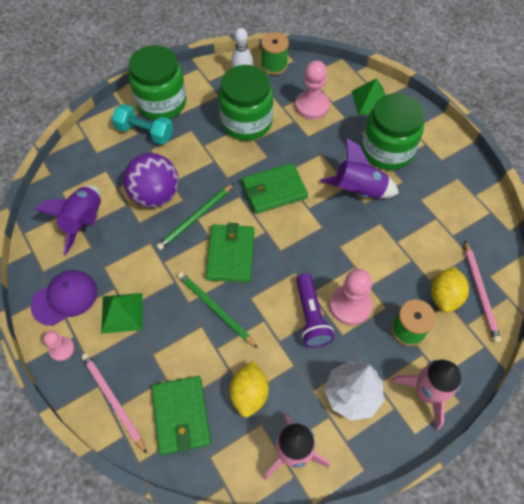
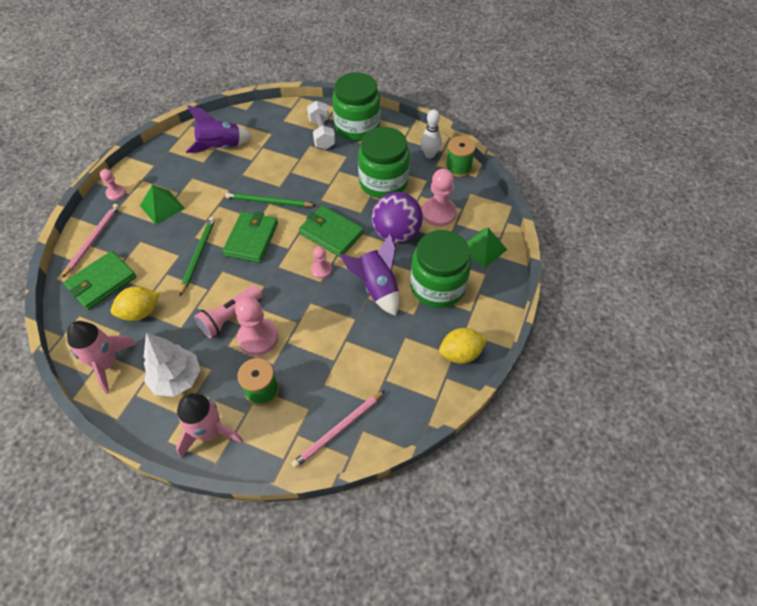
camera: 55 degrees right, 5 degrees down
(65, 298) = (154, 173): purple cap -> none
(145, 133) = (321, 134): turquoise dumbbell -> white dumbbell
(155, 195) = (271, 170): purple ball -> purple ball (396, 233)
(230, 255) = (251, 239): green wallet -> green wallet turned 45 degrees counterclockwise
(310, 219) = (321, 270): none -> pink pawn
(311, 317) = (230, 317): purple flashlight -> pink flashlight
(444, 296) = (314, 403): yellow lemon -> yellow lemon (460, 353)

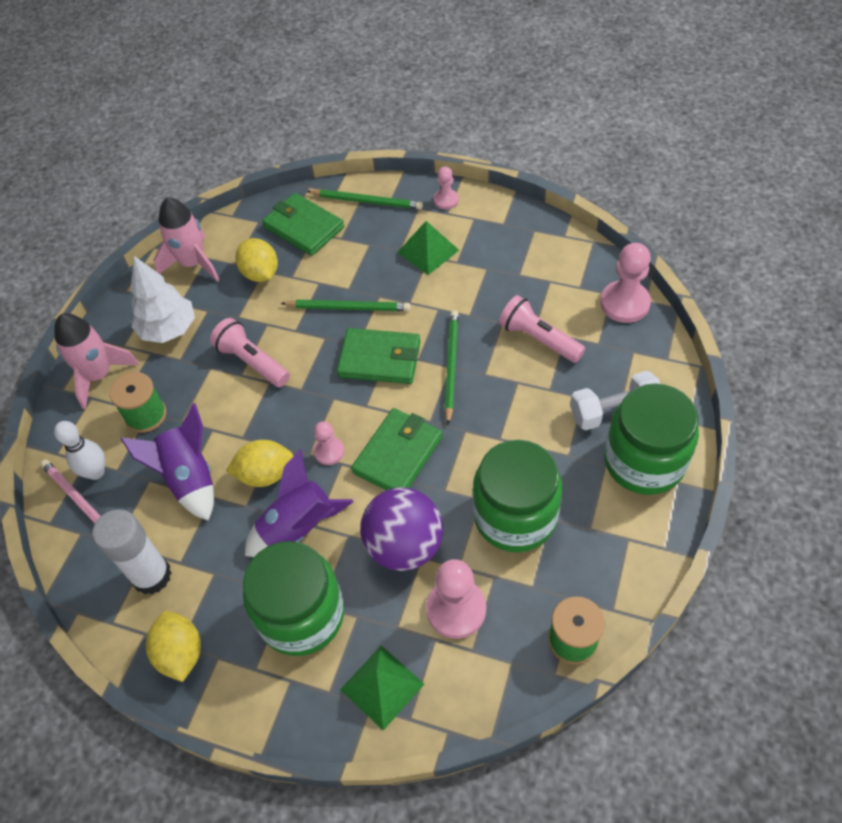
camera: 90 degrees right, 0 degrees up
(93, 240) = (367, 201): pink pencil -> green pencil
(221, 147) = (552, 287): purple rocket -> purple rocket (189, 478)
(258, 337) = (220, 397): pink pawn -> pink pawn (624, 303)
(260, 159) = (538, 339): none -> pink flashlight
(332, 307) = (265, 474): none -> yellow lemon
(403, 375) = (152, 576): none -> white glue stick
(429, 154) = (598, 587): white bowling pin -> white bowling pin (96, 472)

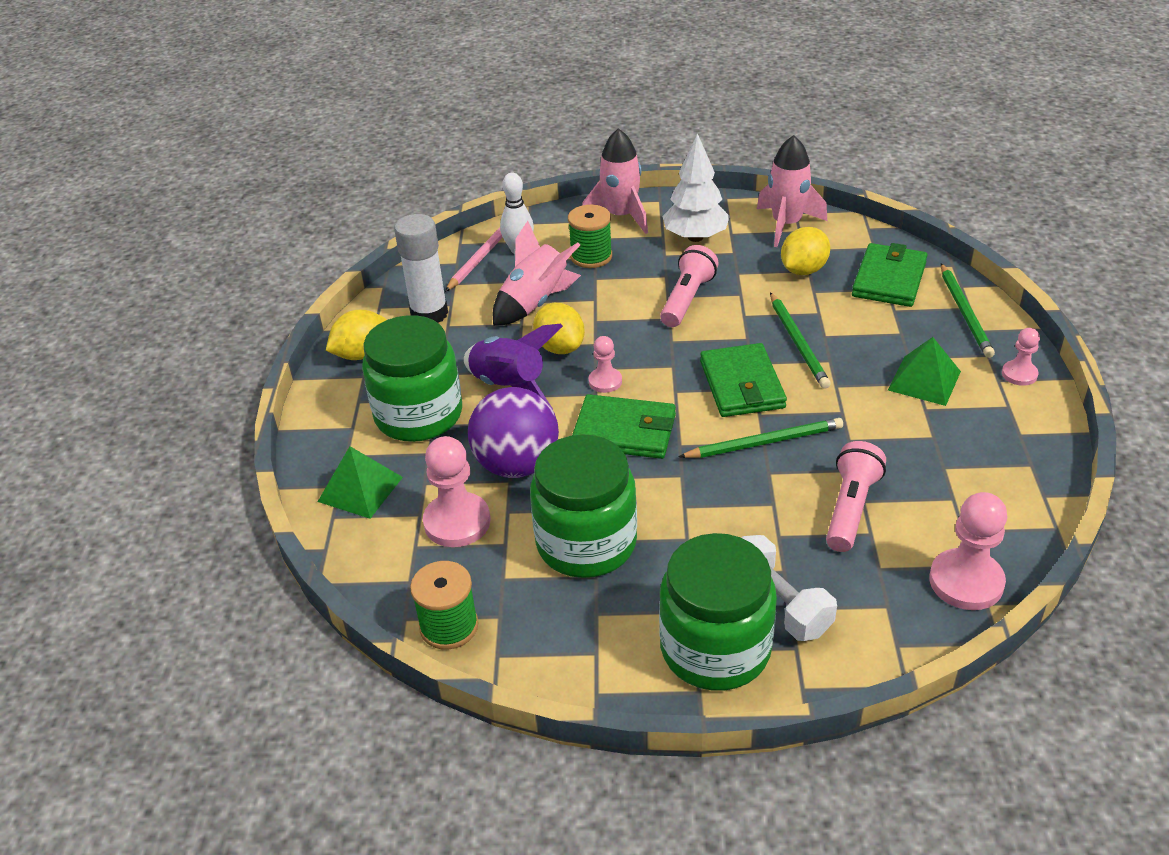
camera: 70 degrees right, 15 degrees down
(189, 478) = (535, 303): purple rocket -> pink rocket

